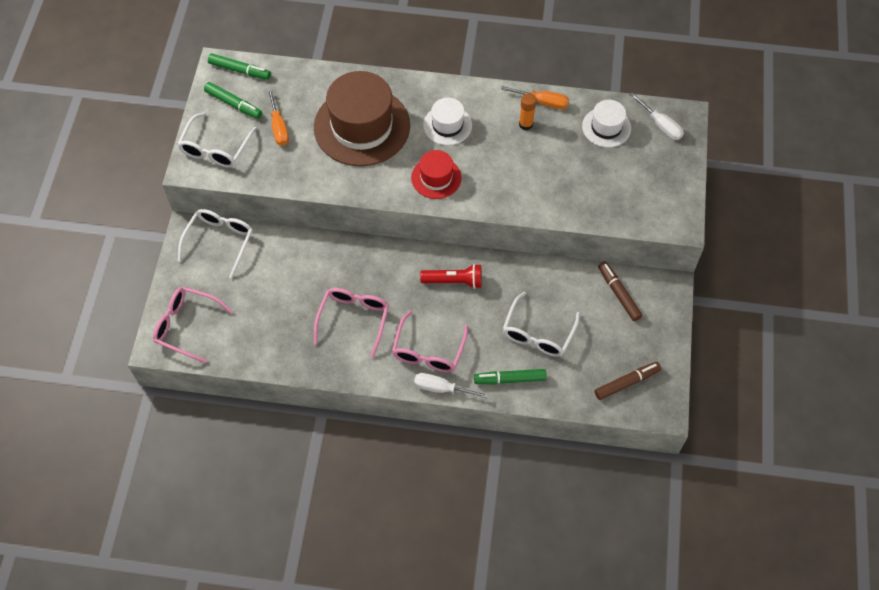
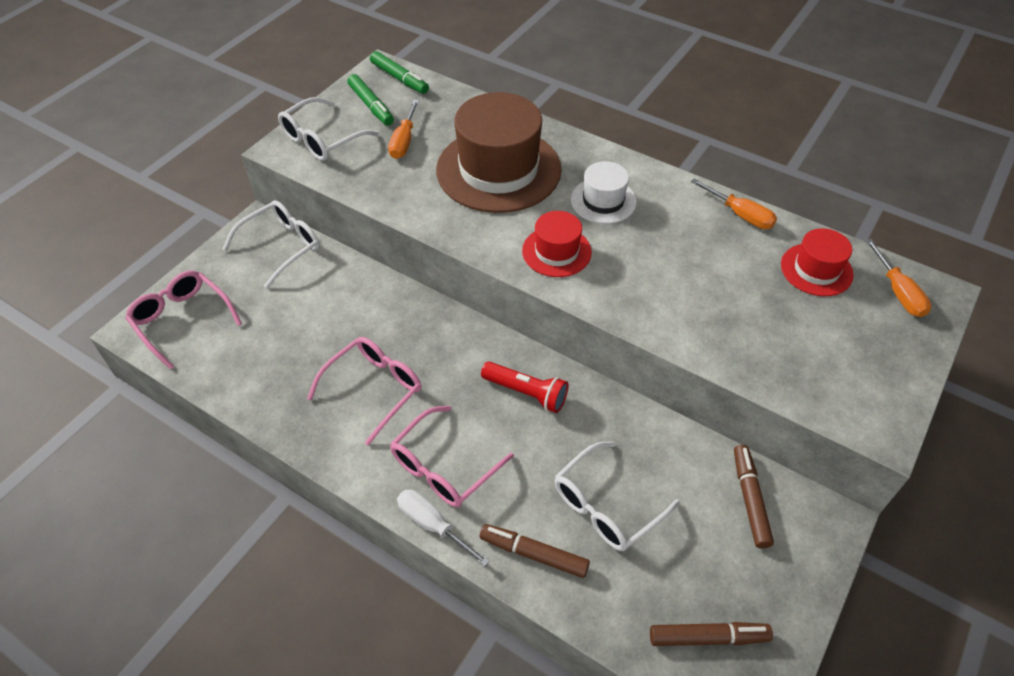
camera: 25 degrees right, 10 degrees down
(510, 379) = (534, 554): green marker -> brown marker
(526, 124) = (705, 231): orange glue stick -> none
(606, 127) = (816, 269): white hat -> red hat
(660, 125) = (897, 292): white screwdriver -> orange screwdriver

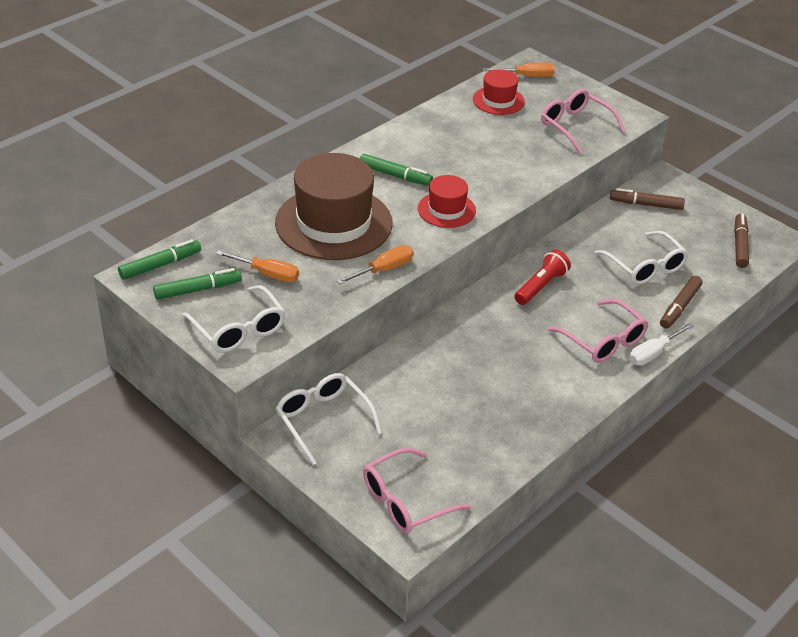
camera: 80 degrees left, 10 degrees down
(374, 389) = (520, 371): pink glasses -> pink glasses (575, 126)
(603, 201) = (395, 175): white hat -> green marker
(740, 214) = (433, 117): orange screwdriver -> orange screwdriver (383, 270)

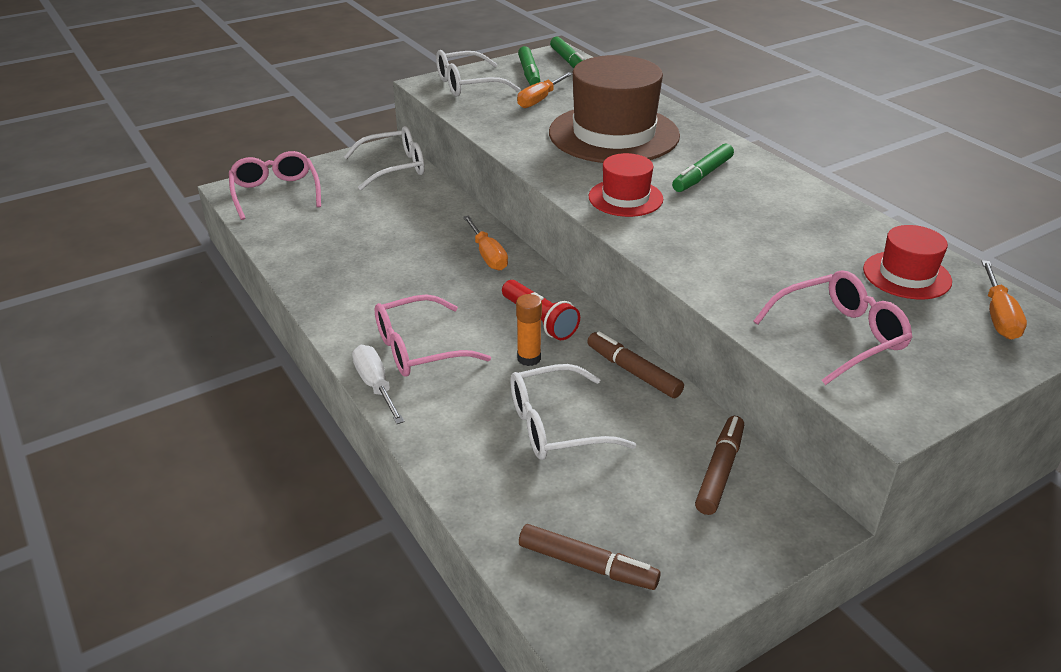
camera: 105 degrees right, 5 degrees down
(383, 270) = (525, 151): orange screwdriver -> orange screwdriver (487, 255)
(586, 286) = (529, 358): none -> orange glue stick
(680, 307) = (454, 438): brown marker -> brown marker (633, 372)

